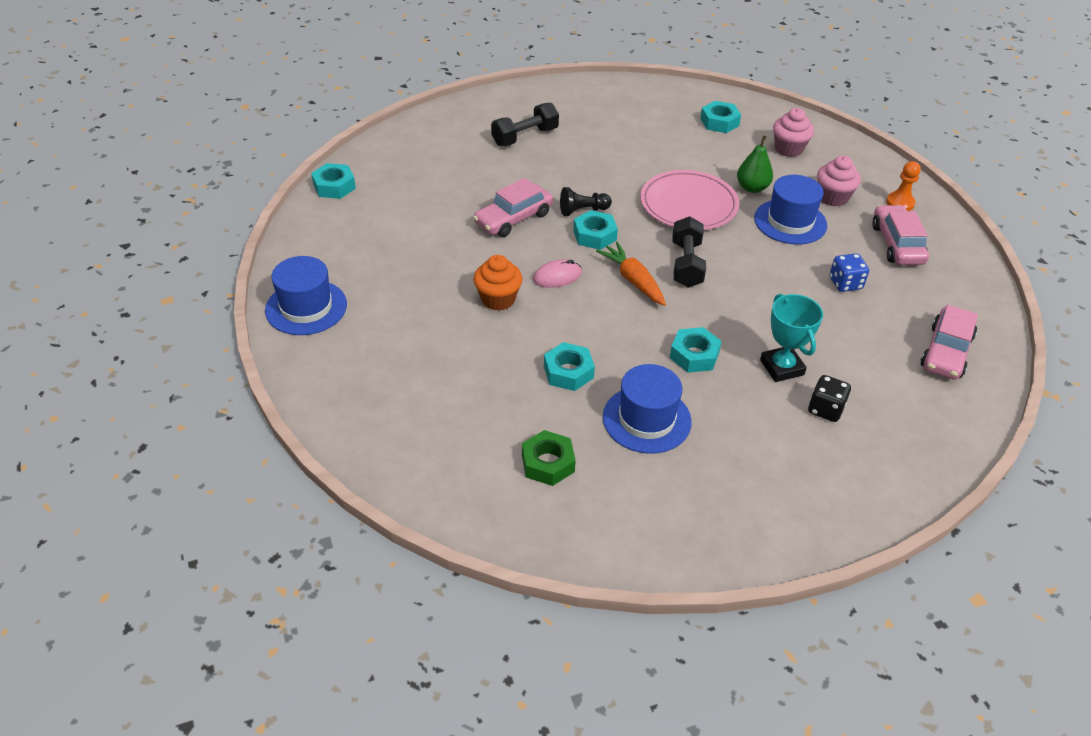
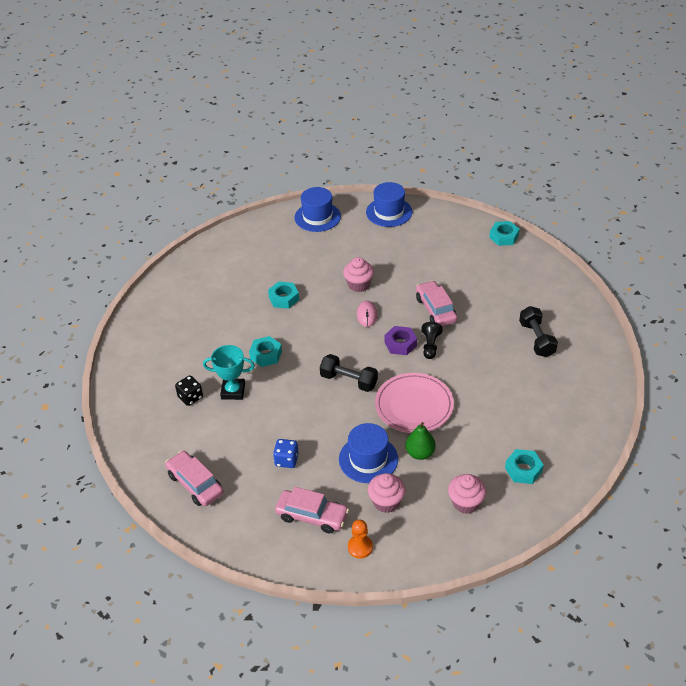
camera: 115 degrees right, 0 degrees up
(498, 299) = (358, 285): orange cupcake -> pink cupcake
(548, 463) = (227, 275): green nut -> none
(594, 235) = (400, 344): turquoise nut -> purple nut
(633, 280) = (346, 349): orange carrot -> none
(646, 419) = (231, 319): blue hat -> blue hat (317, 217)

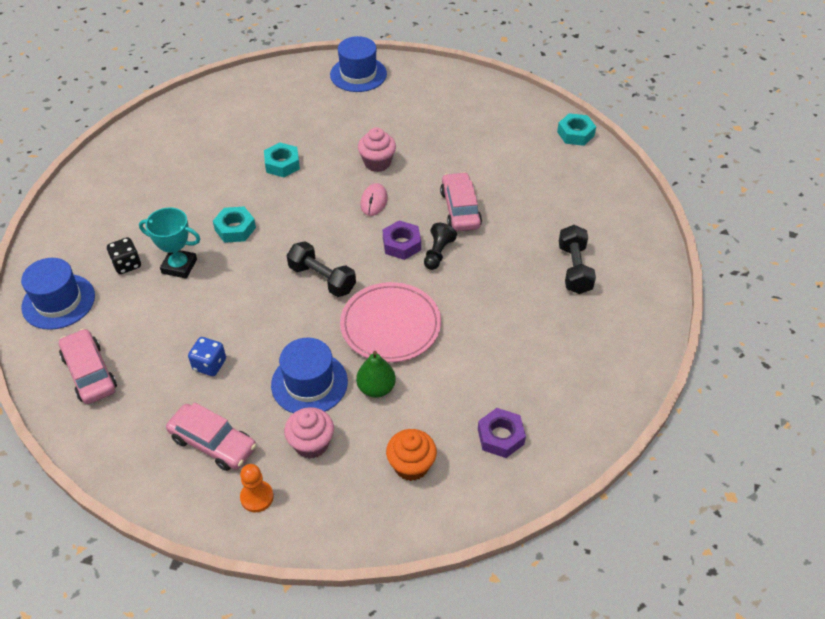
camera: 10 degrees right, 5 degrees up
(389, 212) = (445, 82): blue hat -> blue hat (58, 301)
(465, 503) = (411, 466): pink cupcake -> orange cupcake
(523, 470) = (500, 436): turquoise nut -> purple nut

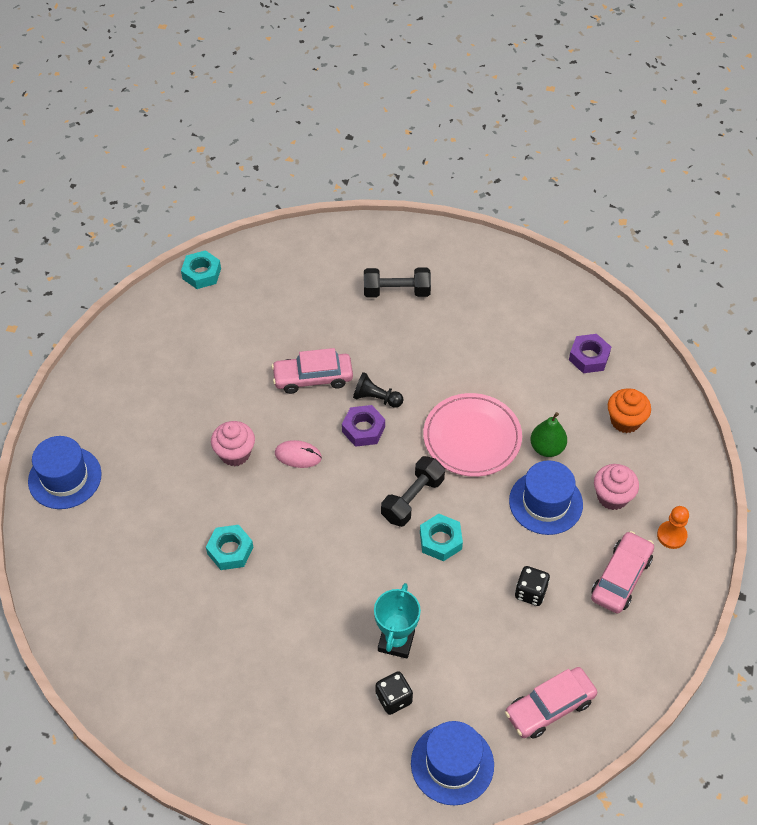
camera: 90 degrees left, 5 degrees up
(209, 365) = (530, 592): blue dice -> black dice
(235, 229) = (338, 590): turquoise nut -> turquoise nut (440, 540)

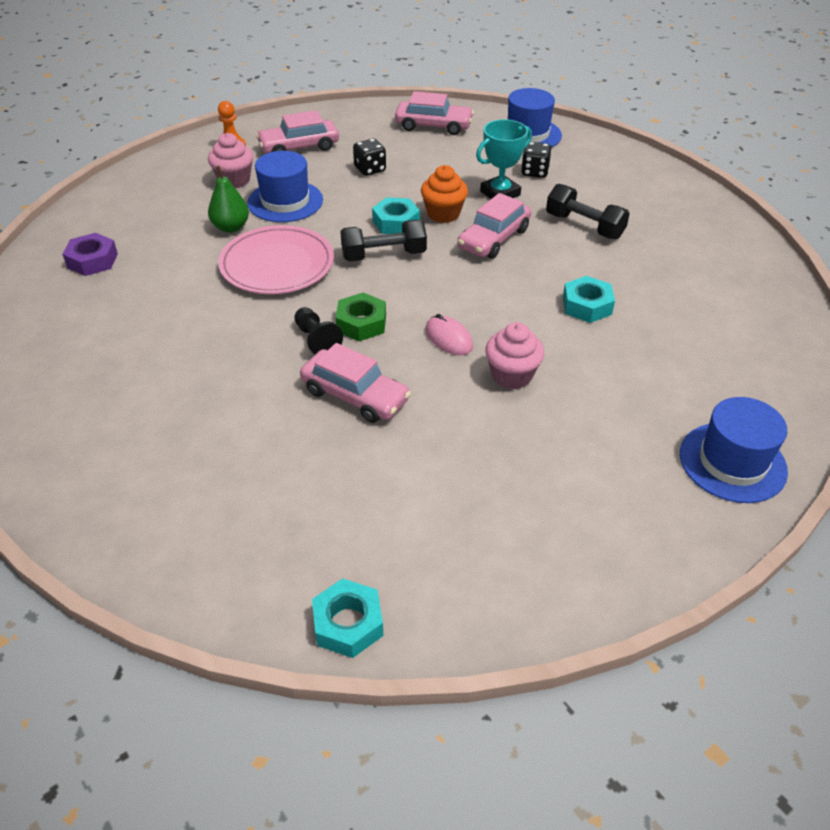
camera: 140 degrees left, 10 degrees down
(352, 576) = (493, 239): none -> pink car
(363, 429) = (361, 323): purple nut -> green nut
(396, 292) = (154, 425): black dumbbell -> black dumbbell (584, 226)
(625, 421) = (146, 210): orange cupcake -> orange cupcake (443, 214)

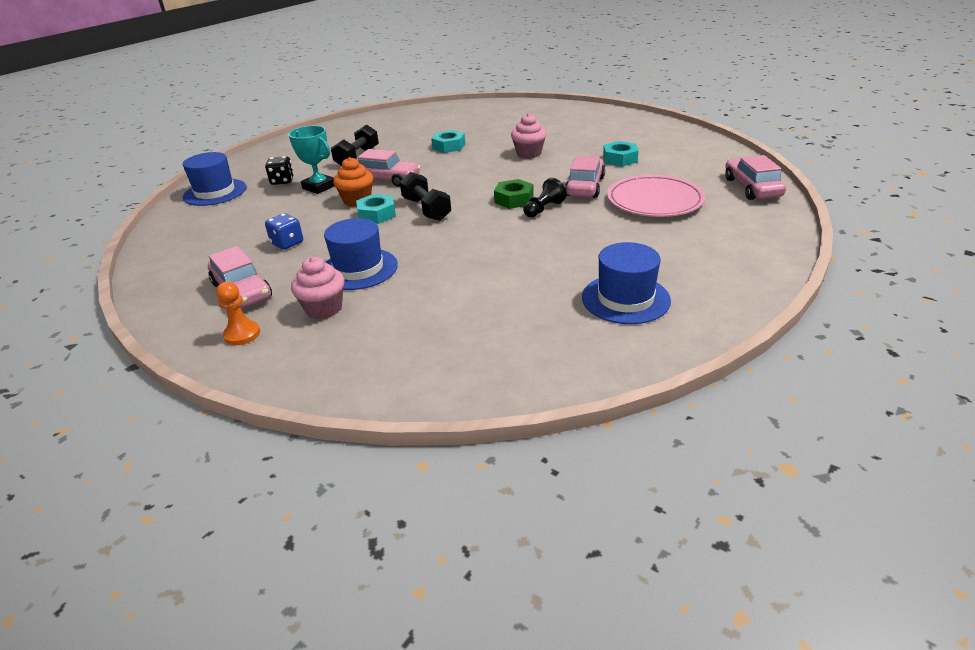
camera: 105 degrees left, 10 degrees down
(92, 260) = (515, 343): purple nut -> none
(231, 227) = (416, 283): green pear -> none
(277, 265) = (463, 245): pink plate -> pink plate (654, 201)
(348, 623) = (731, 157): turquoise nut -> turquoise nut (620, 159)
(370, 169) = (287, 243): black dice -> blue dice
(433, 126) = (194, 232): pink car -> pink car (752, 188)
(448, 338) = (508, 173): pink mouse -> none
(732, 462) = (549, 110): blue hat -> blue hat (625, 299)

